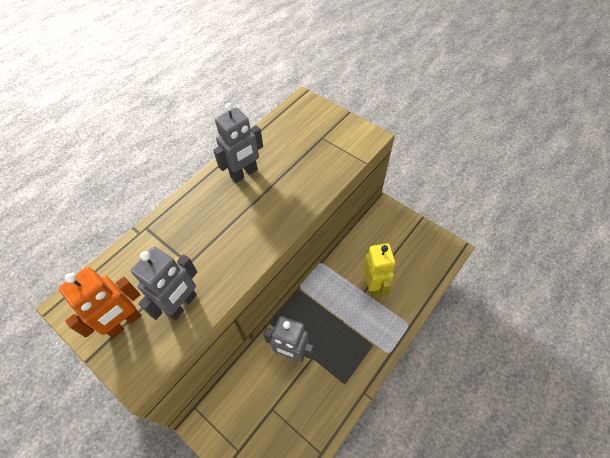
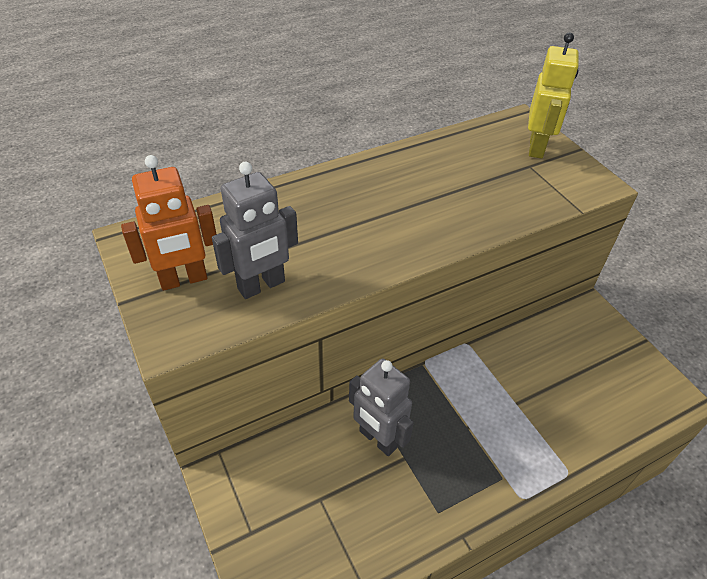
camera: 20 degrees right, 10 degrees down
(244, 174) = (406, 173): grey robot -> none
(373, 286) = (534, 401): yellow robot -> yellow robot (537, 147)

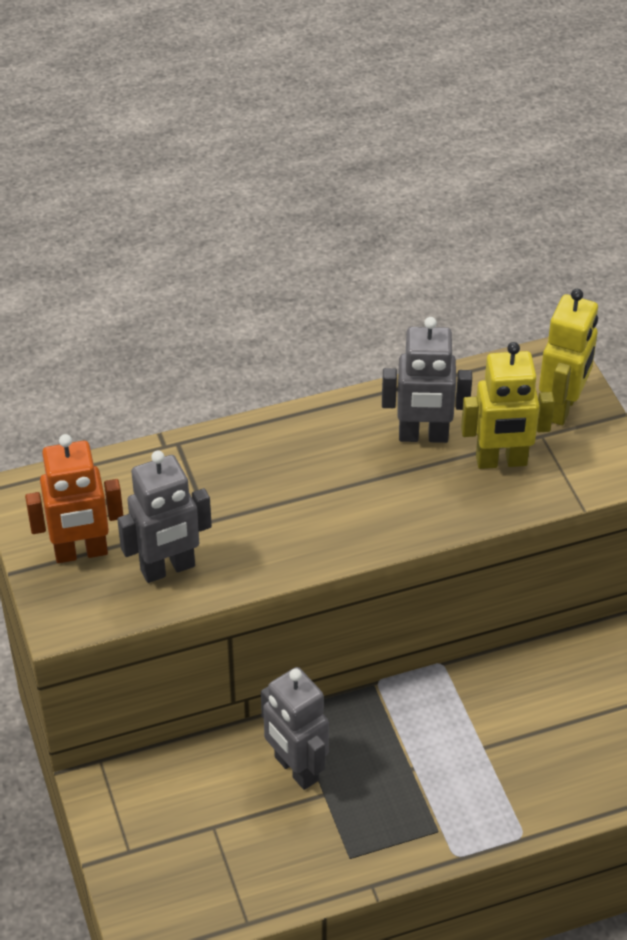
camera: 10 degrees right, 0 degrees up
(444, 172) = (423, 436): none -> grey robot
(507, 184) = (501, 461): none -> yellow robot

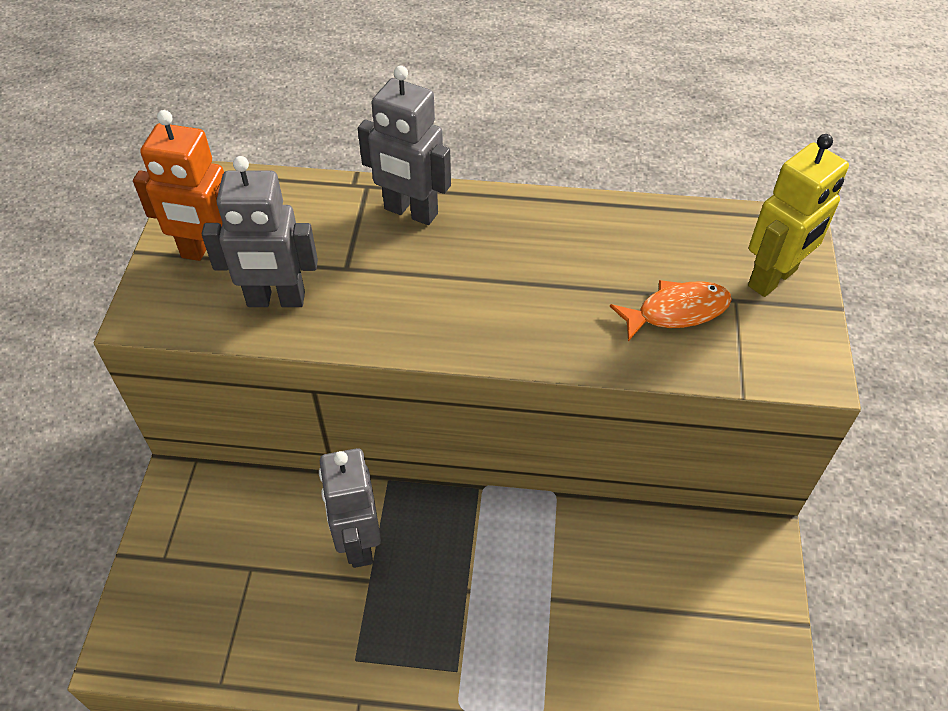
camera: 25 degrees right, 5 degrees up
(423, 436) = (608, 258): grey robot -> grey robot (410, 212)
(501, 461) = (676, 311): yellow robot -> orange fish

